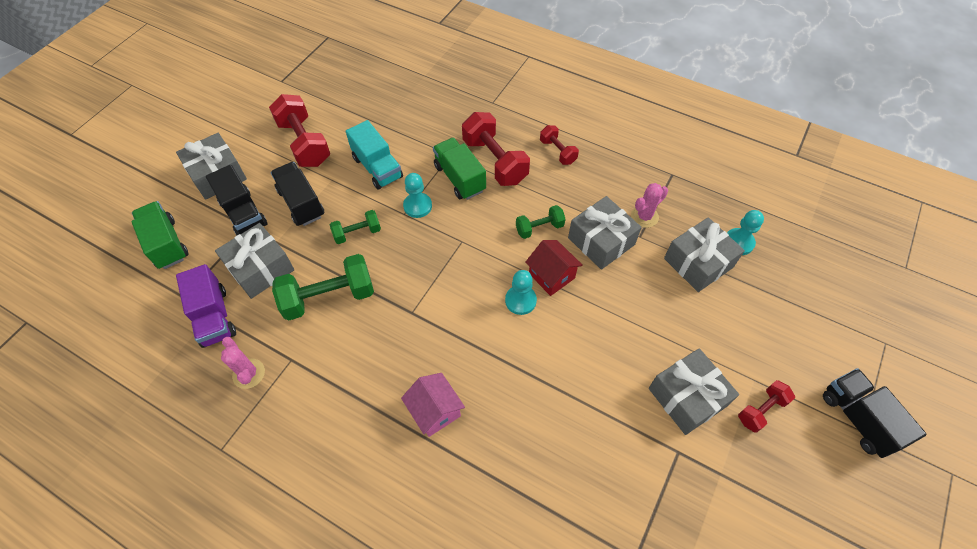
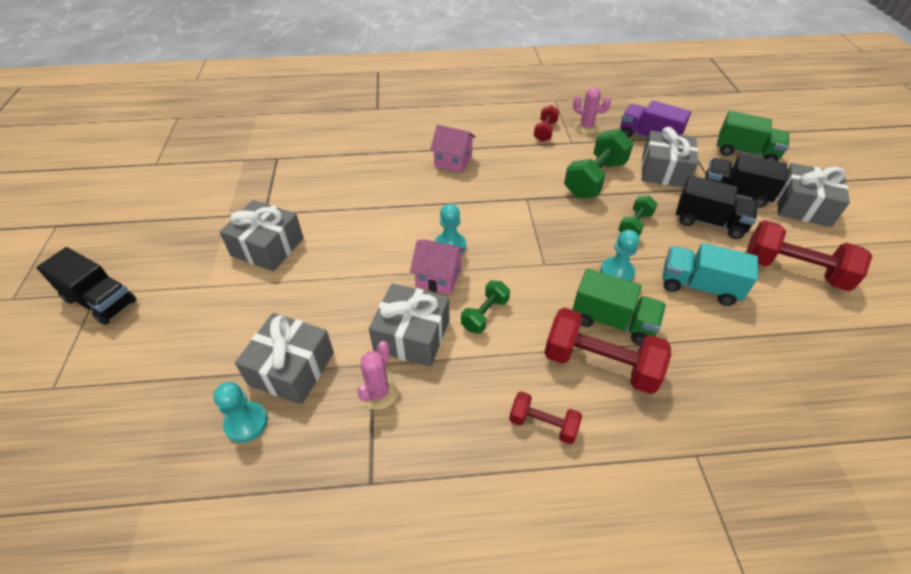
camera: 145 degrees right, 10 degrees down
(551, 276) = (438, 277): red house -> pink house
(761, 410) = (197, 267): red dumbbell -> red dumbbell (545, 131)

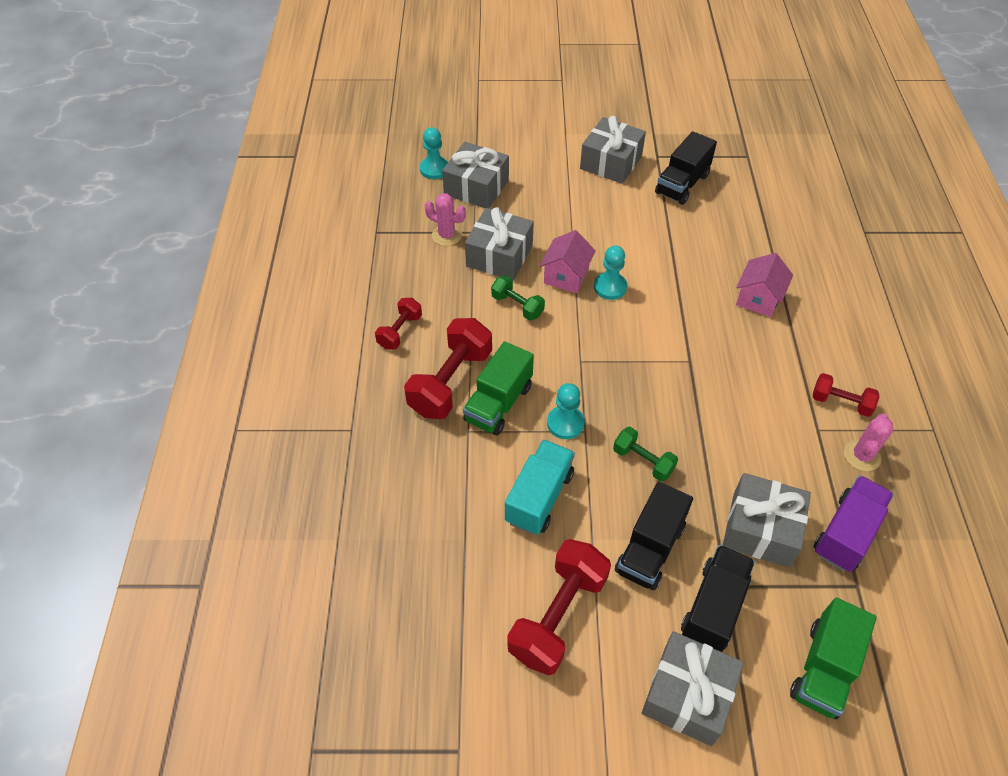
camera: 95 degrees right, 5 degrees up
(101, 300) = (554, 83): black truck -> black truck (682, 184)
(595, 179) = (734, 439): green dumbbell -> none

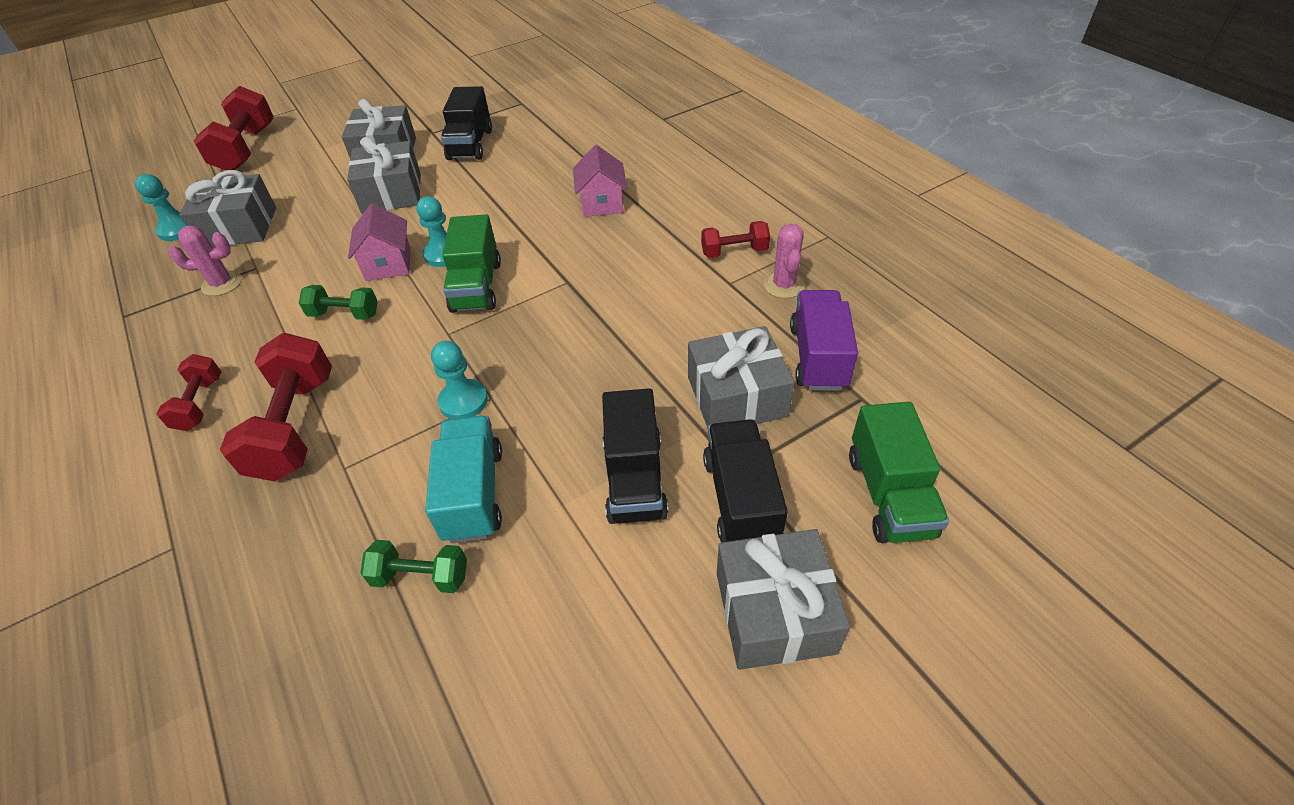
camera: 30 degrees left, 5 degrees down
(498, 403) = (370, 420): green truck -> green truck (477, 286)
(499, 256) = (299, 277): grey gift -> grey gift (392, 193)
(558, 616) = (570, 616): red dumbbell -> red dumbbell (246, 149)
(643, 461) = (574, 395): green dumbbell -> green dumbbell (421, 576)

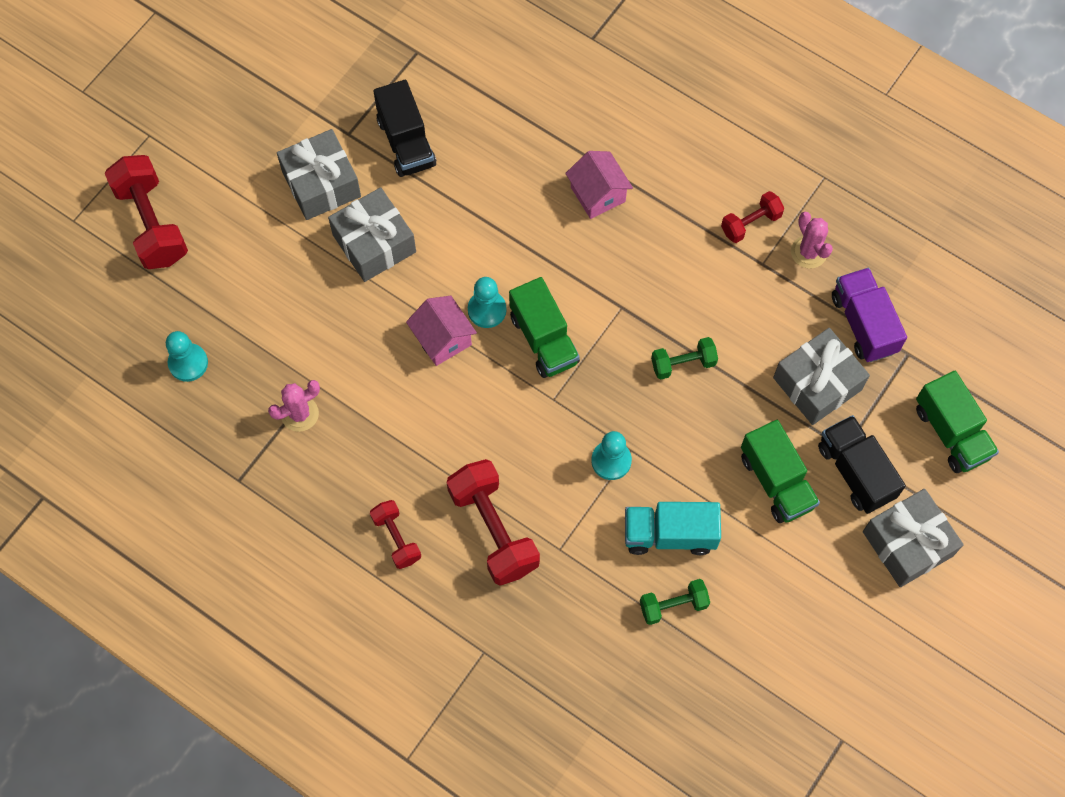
camera: 25 degrees left, 20 degrees up
(239, 227) = (251, 339): grey gift -> none
(344, 314) = (446, 409): green dumbbell -> green dumbbell (683, 364)
(473, 494) = (669, 534): turquoise truck -> turquoise truck turned 60 degrees counterclockwise
(635, 478) = (776, 481): black truck -> green truck

